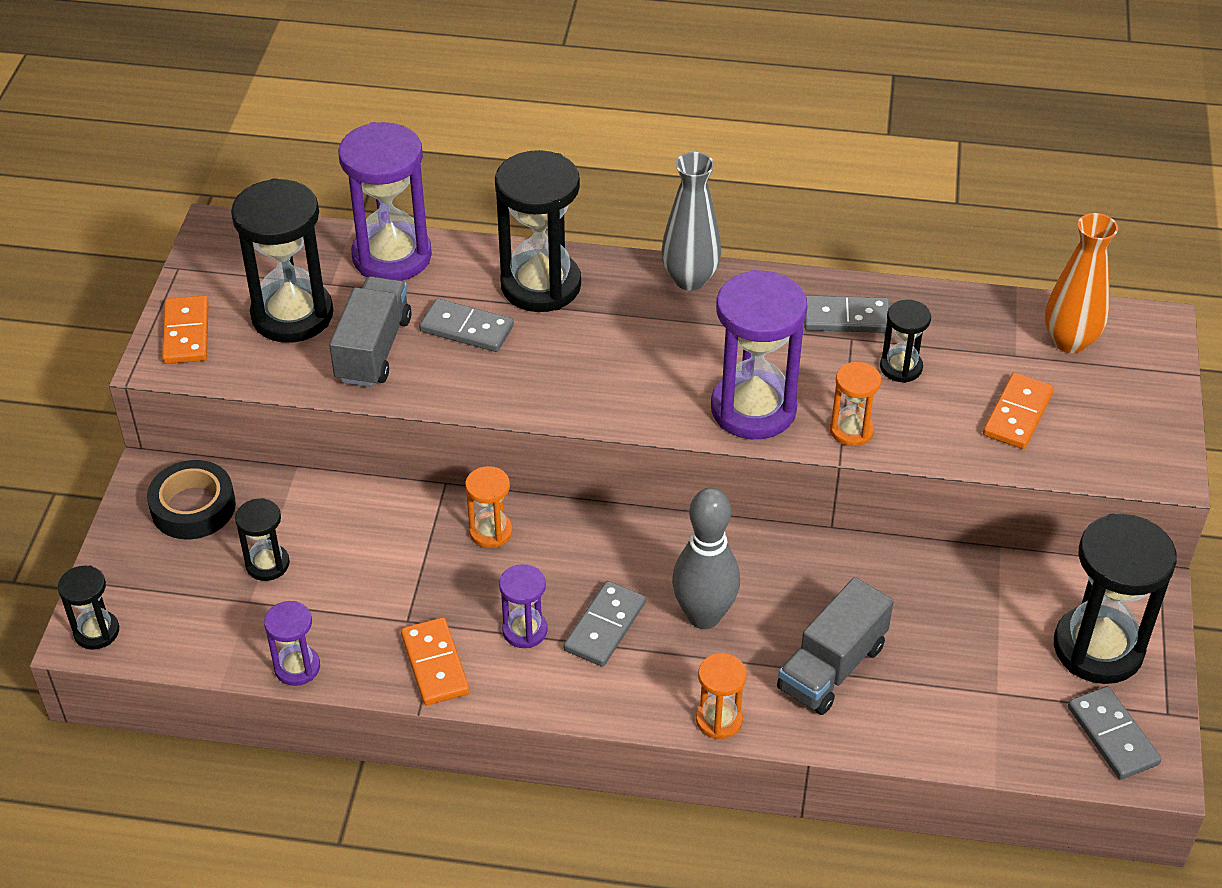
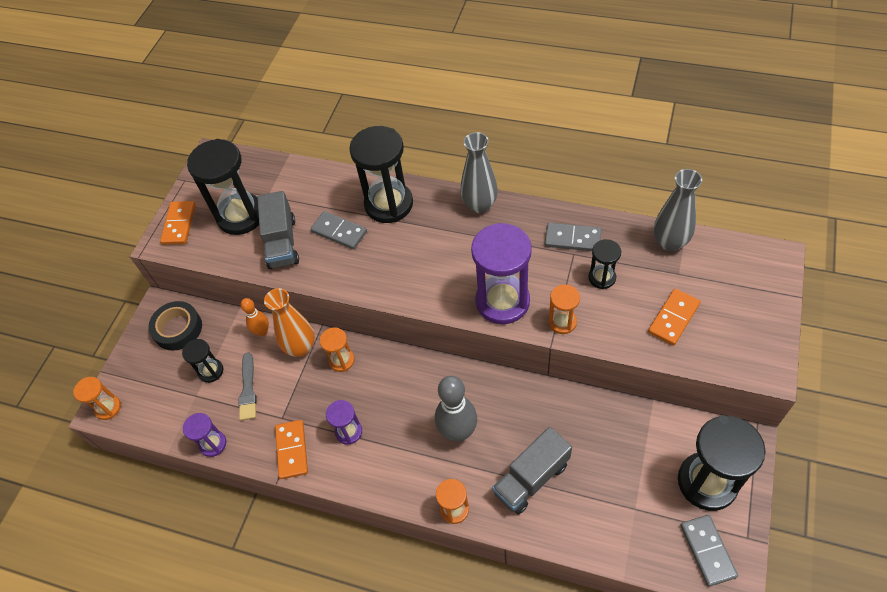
camera: 15 degrees right, 10 degrees up
(96, 632) = (108, 408): black hourglass -> orange hourglass
(339, 585) = (248, 389): none -> grey brush
(344, 500) = (262, 332): none -> orange bowling pin
(373, 349) = (282, 242): grey truck -> grey truck turned 150 degrees clockwise
(392, 256) = (306, 179): purple hourglass -> none
(604, 626) = (396, 434): grey domino -> none
(995, 314) = (669, 242): none -> grey vase
(1069, 341) = (716, 266): orange vase -> orange vase (300, 347)

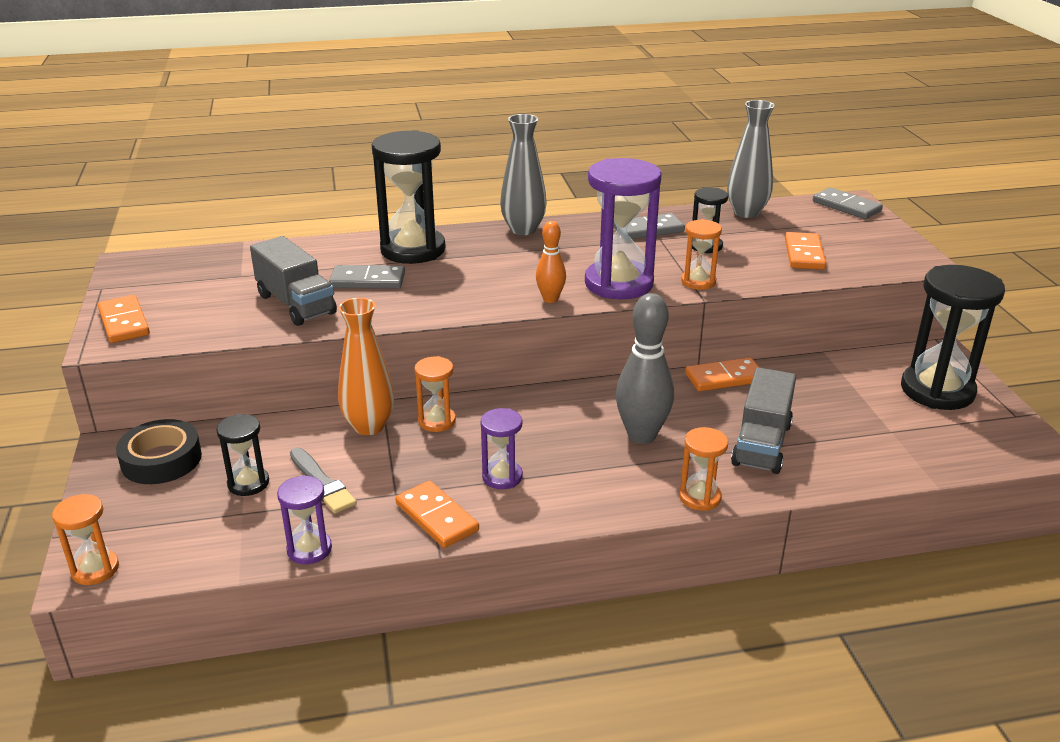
camera: 35 degrees left, 25 degrees down
(241, 216) = (215, 297): black hourglass -> none
(262, 332) = (300, 428): orange bowling pin -> orange bowling pin (550, 299)
(556, 397) = (724, 378): none -> orange domino
(707, 551) = (992, 437): grey domino -> grey domino (846, 206)

